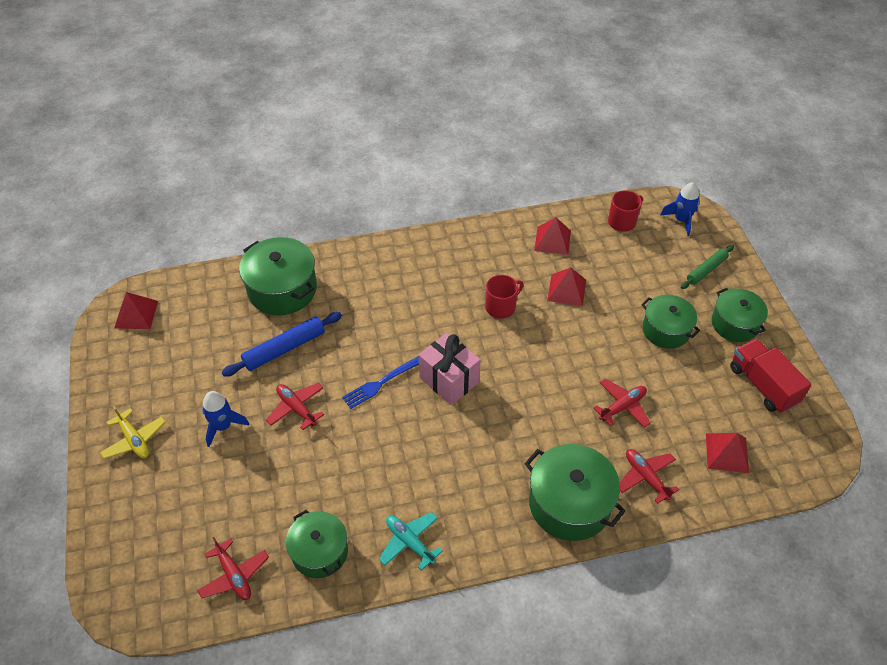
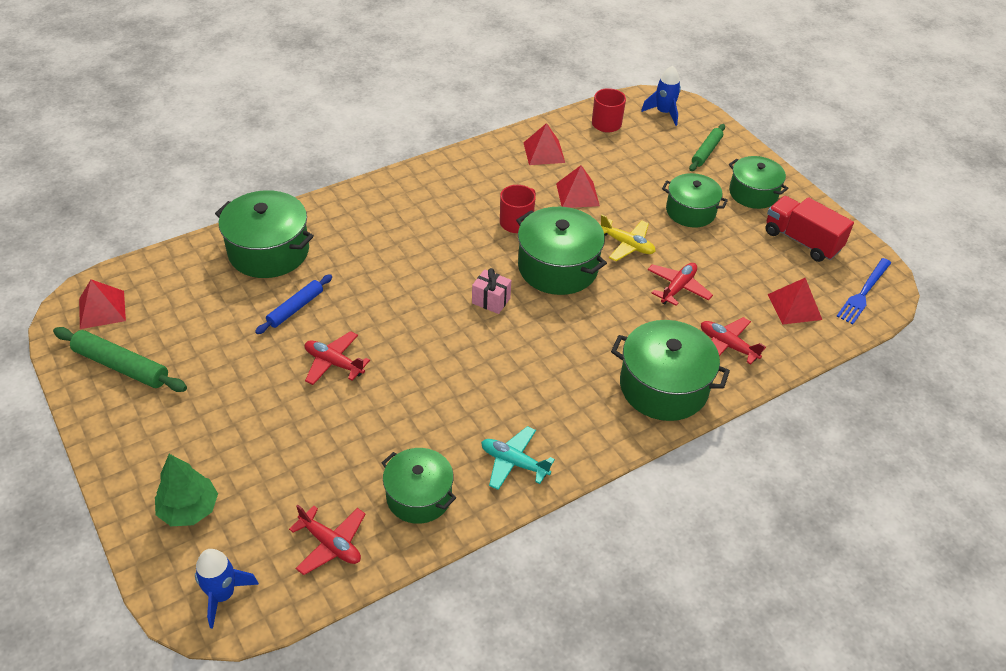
camera: 20 degrees left, 5 degrees down
(133, 370) = (121, 366): none -> green rolling pin
(134, 440) = (153, 437): yellow plane -> yellow plane (627, 245)
(139, 512) = (189, 509): none -> green tree
(223, 426) = (255, 399): blue rocket -> blue rocket (222, 595)
(284, 349) = (295, 308): blue rolling pin -> blue rolling pin, size x0.67
(383, 381) = (421, 317): blue fork -> blue fork (864, 293)
(449, 380) = (491, 300): pink gift -> pink gift, size x0.59
(520, 360) = (557, 267): none -> green pot

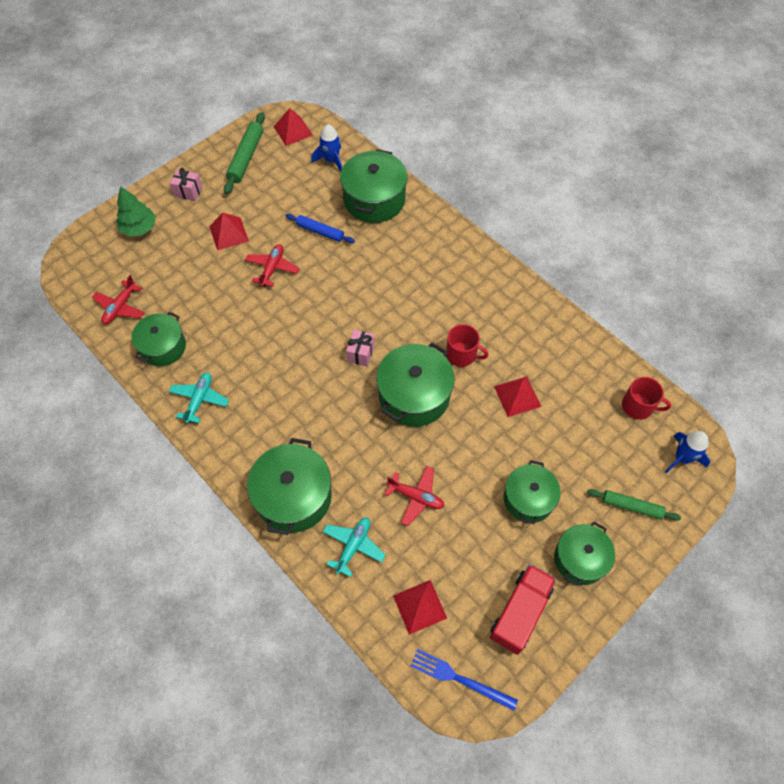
camera: 80 degrees right, 15 degrees up
(149, 440) = (188, 192): none -> pink gift
(222, 595) = (81, 263): blue rocket -> blue rocket (331, 161)
(544, 152) = (568, 359): red pyramid -> red pyramid (229, 233)
(627, 245) = (460, 447): yellow plane -> none
(727, 345) = (353, 546): red plane -> turquoise plane

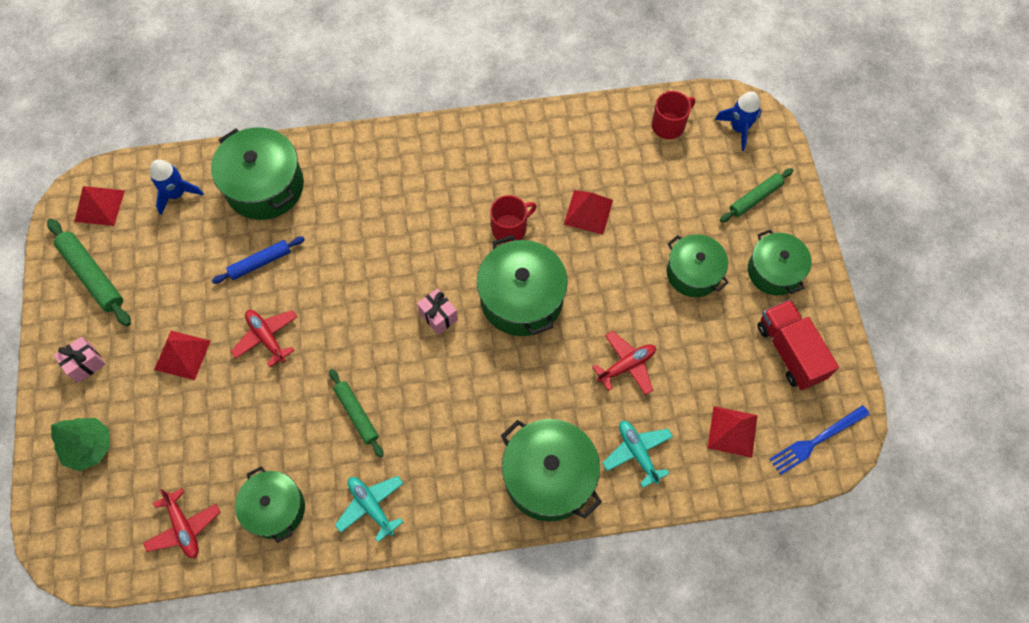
camera: 55 degrees left, 5 degrees up
(256, 351) = (357, 414): none -> green rolling pin

